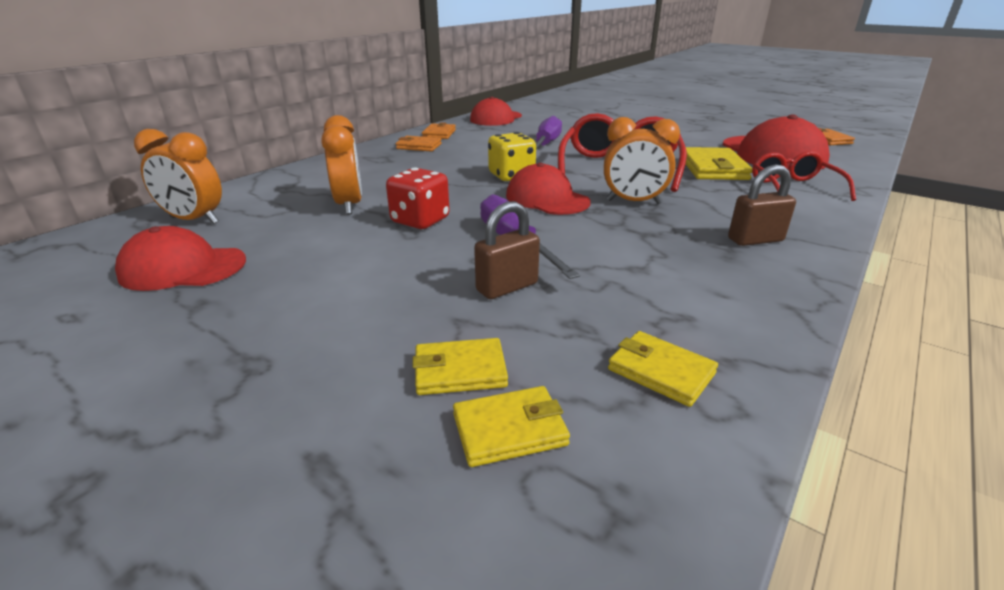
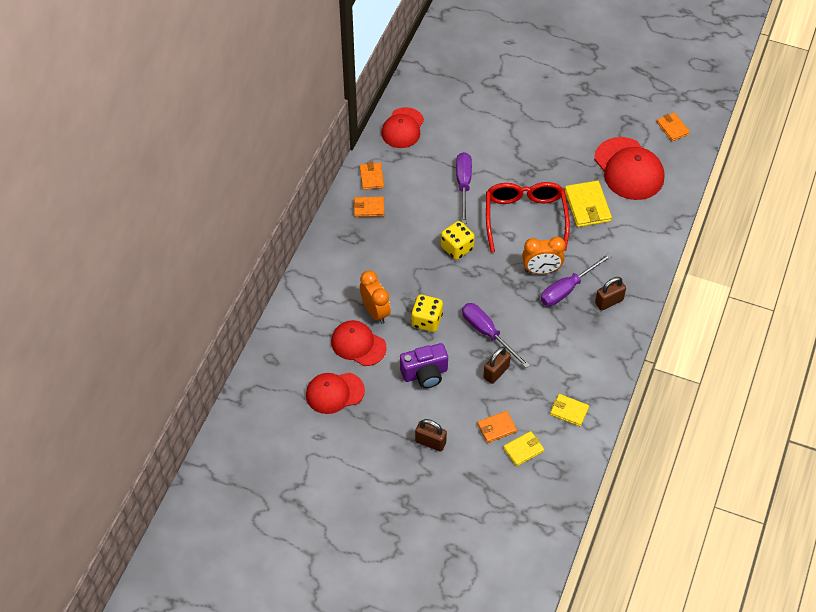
camera: 15 degrees left, 25 degrees up
(194, 220) = (298, 349): orange clock -> none
(282, 368) = (430, 442): none -> brown padlock
(367, 270) = (425, 374): none -> purple camera
(420, 221) = (426, 321): red dice -> yellow dice
(460, 370) = (496, 428): yellow wallet -> orange wallet
(547, 199) = (489, 277): red cap -> red cap (358, 344)
(676, 220) = (567, 288): none -> purple screwdriver
(793, 187) = (636, 228): red glasses -> none

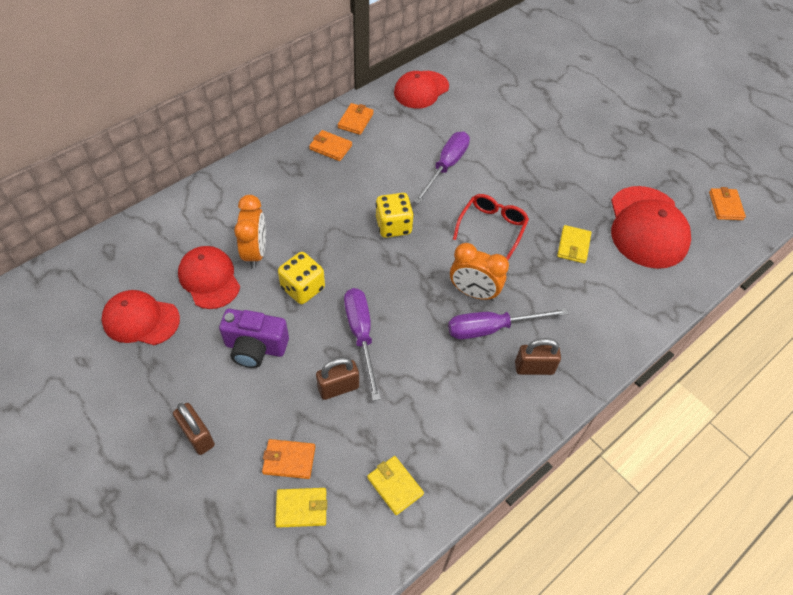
camera: 25 degrees right, 0 degrees up
(525, 217) = (492, 227): red glasses -> red glasses, size x0.62
(587, 206) = (573, 246): yellow wallet -> yellow wallet, size x0.62

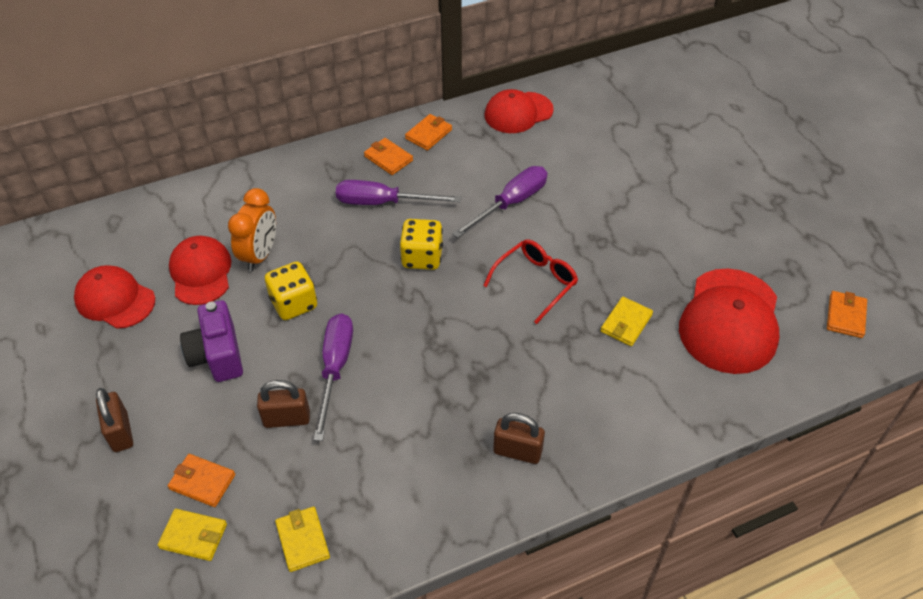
camera: 20 degrees right, 5 degrees down
(255, 348) = (217, 355): purple camera -> purple camera turned 45 degrees clockwise
(473, 292) = (482, 350): orange clock -> none
(492, 328) = (487, 395): purple screwdriver -> purple screwdriver (383, 202)

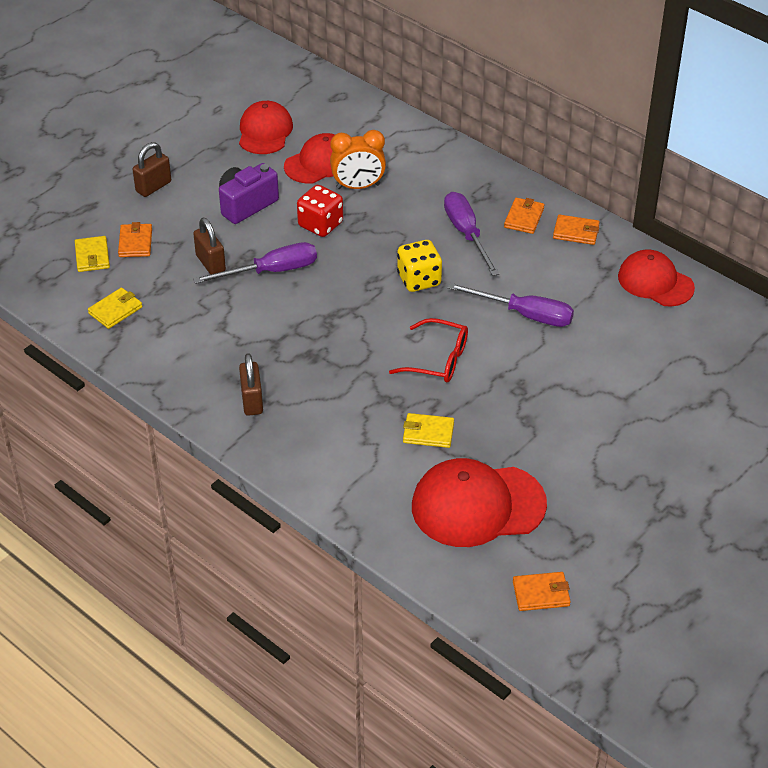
camera: 65 degrees right, 5 degrees down
(294, 304) = (320, 225): yellow dice -> red dice

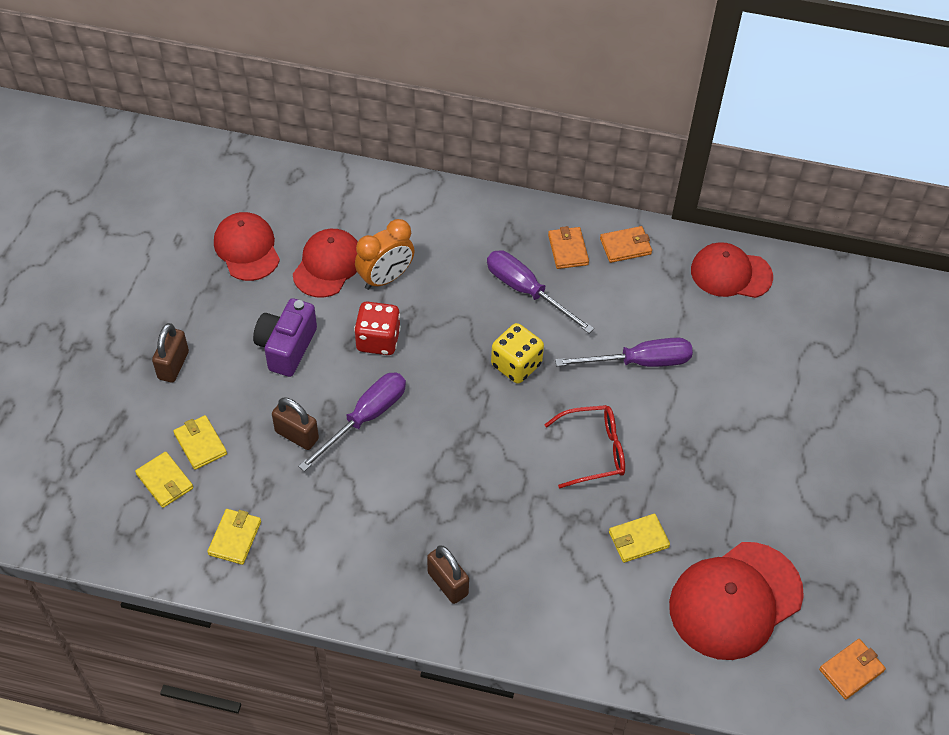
camera: 30 degrees left, 10 degrees up
(135, 243) = (200, 444): orange wallet -> yellow wallet

